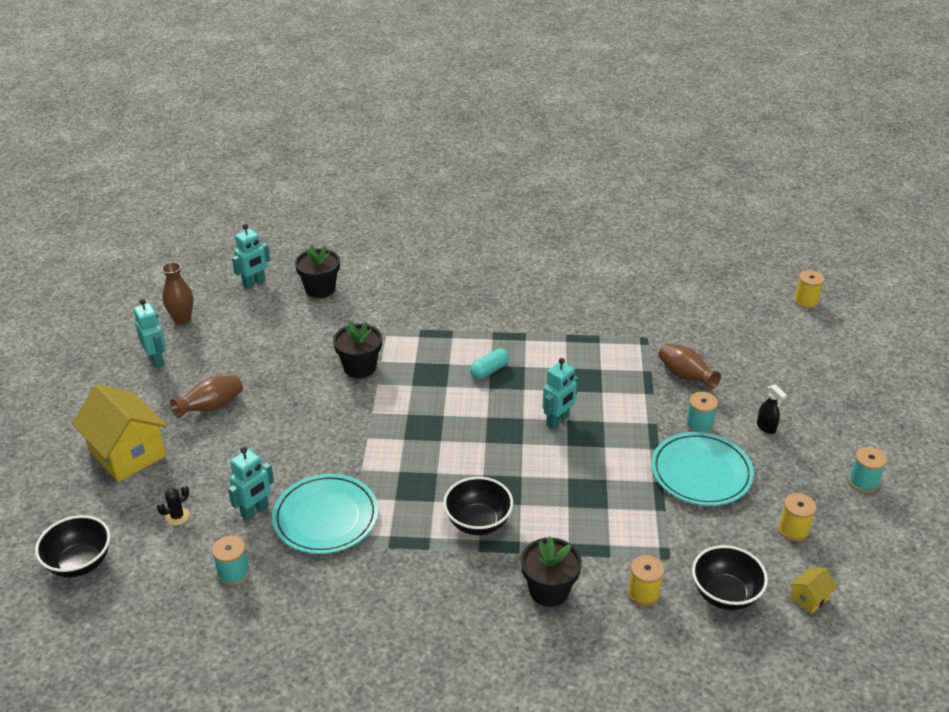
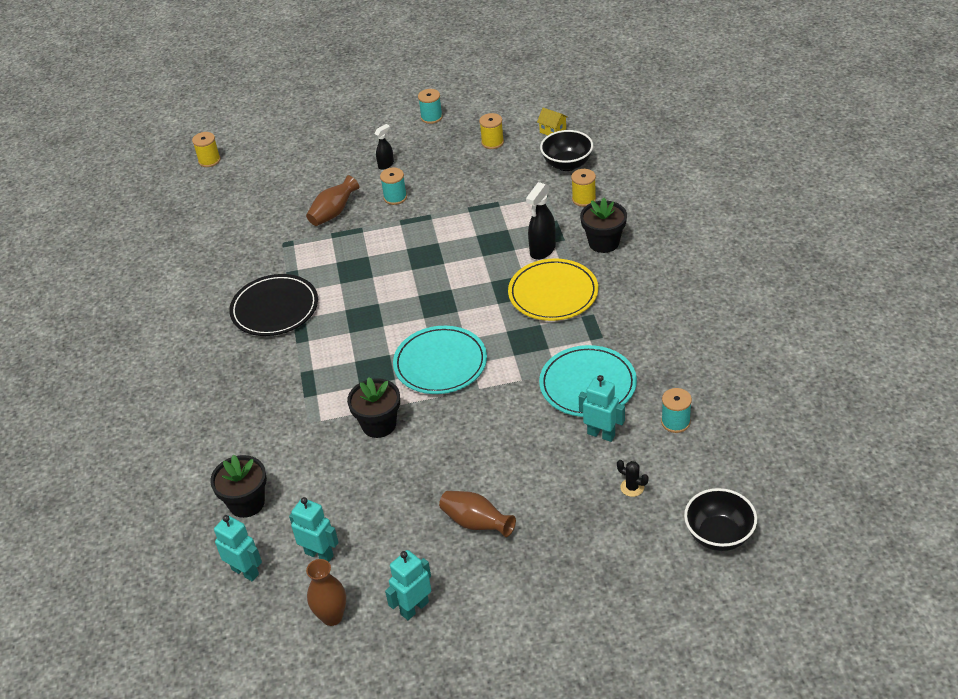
camera: 100 degrees left, 5 degrees up
(127, 453) = (569, 565): yellow house -> none
(478, 522) = (553, 293): black bowl -> yellow plate
(489, 370) = (358, 331): turquoise capsule -> none
(546, 323) = (275, 309): none -> black plate
(557, 530) = (542, 250): none -> black spray bottle
(558, 421) = (415, 274): turquoise robot -> turquoise robot (319, 554)
(701, 472) = (449, 189): turquoise plate -> turquoise plate (440, 363)

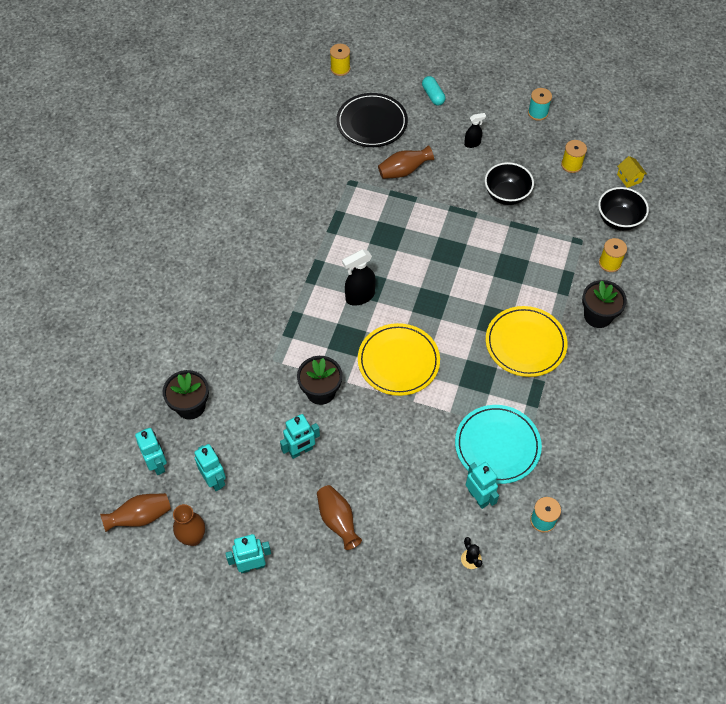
camera: 25 degrees right, 15 degrees up
(259, 628) = (140, 517): none -> brown vase
(275, 309) = (307, 241): black plate -> black plate (372, 123)
(320, 144) = (433, 95): none -> turquoise capsule
(394, 483) = (301, 451): none -> turquoise robot
(395, 197) = (460, 181): turquoise spool -> none
(440, 363) = (398, 361): turquoise plate -> yellow plate
(542, 250) = (543, 296): black spray bottle -> black spray bottle (359, 296)
(718, 535) = (508, 641): black bowl -> black bowl (506, 195)

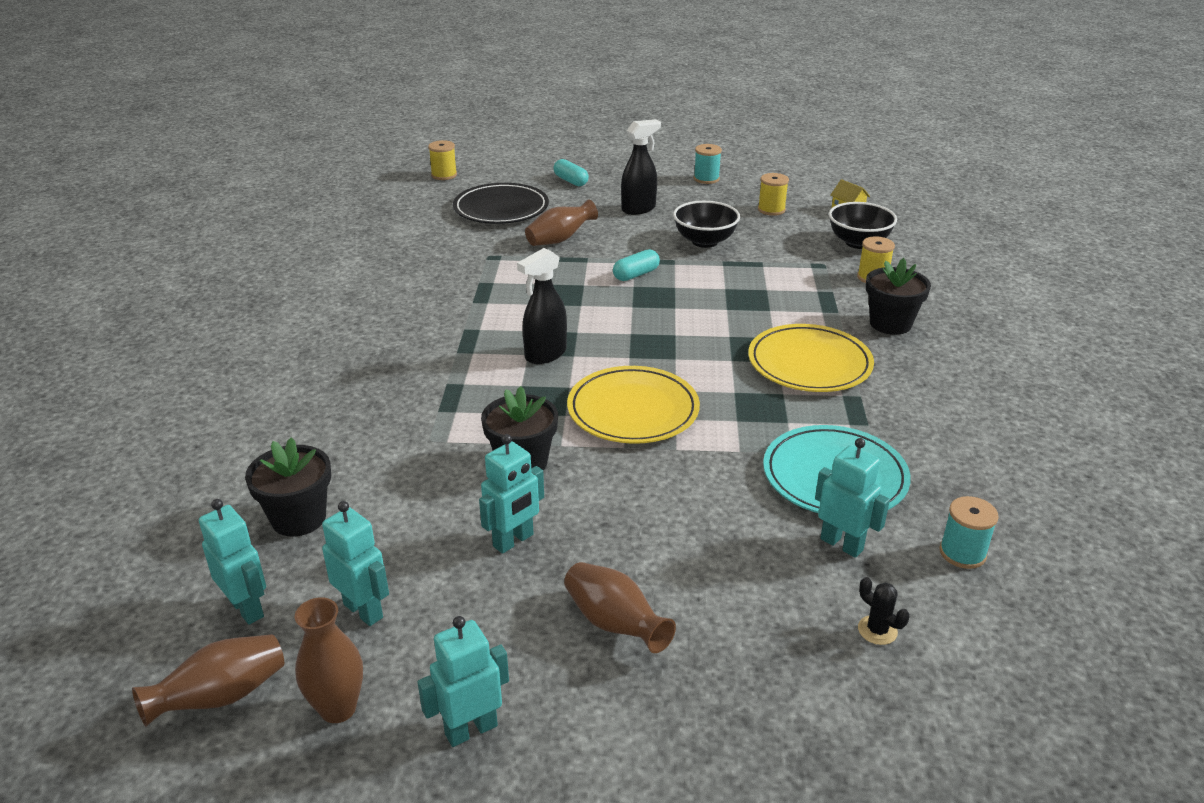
camera: 15 degrees left, 25 degrees down
(444, 224) = (636, 274): none -> turquoise capsule
(472, 143) = (639, 209): black spray bottle -> black spray bottle, size x1.68

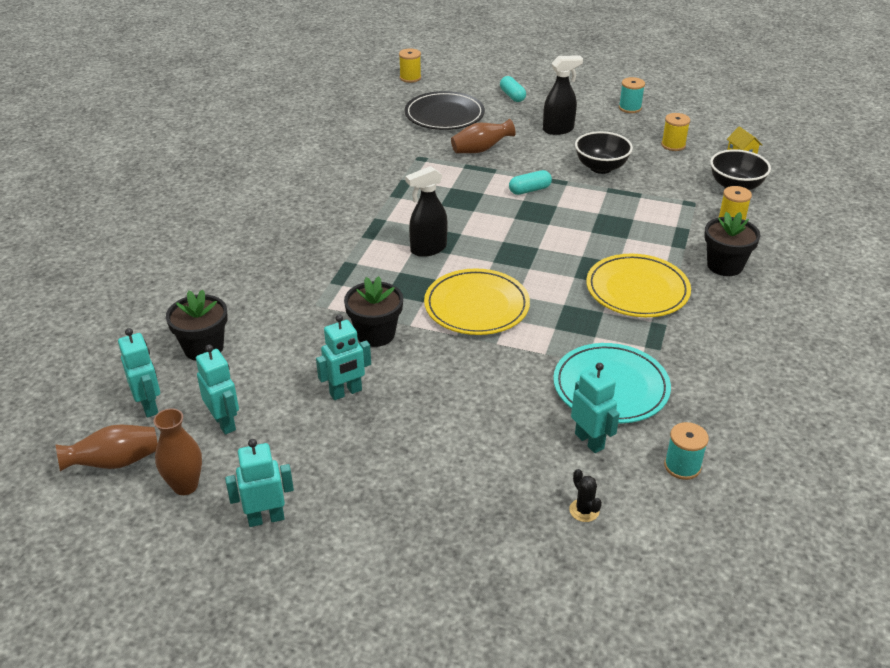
camera: 15 degrees right, 5 degrees up
(614, 624) = (393, 466): brown vase -> none

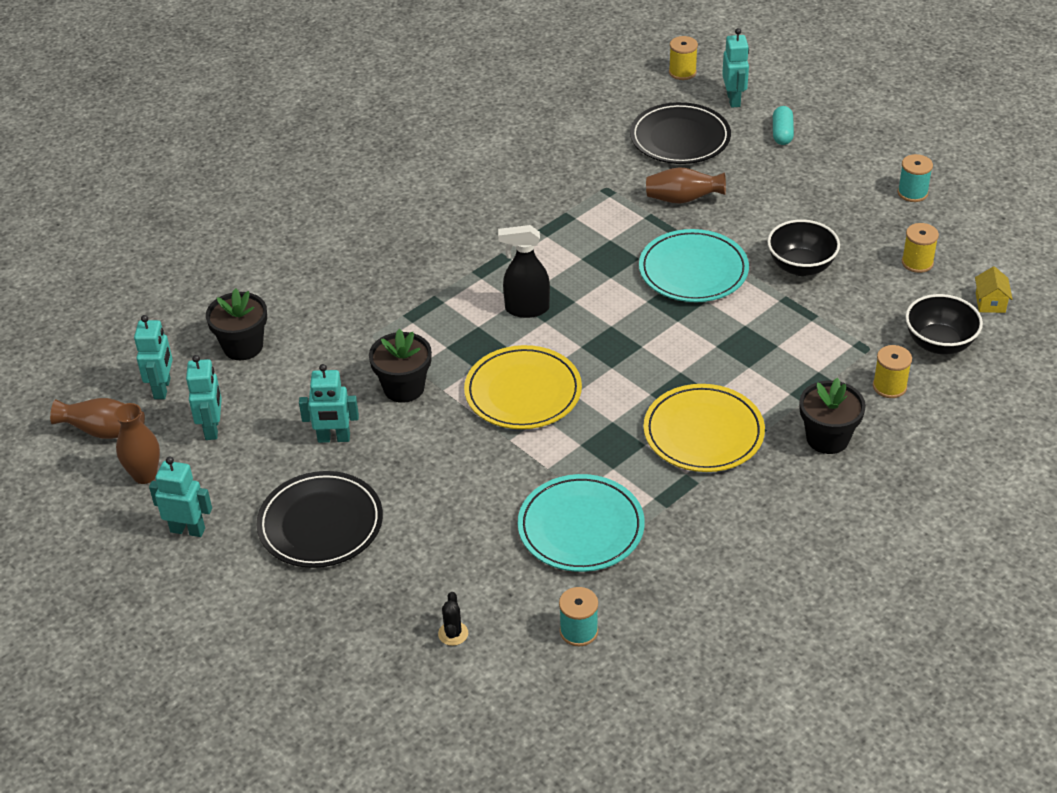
camera: 30 degrees right, 5 degrees up
(390, 465) = (320, 524): none -> black plate
(529, 190) = (693, 270): turquoise capsule -> turquoise plate
(558, 130) = (796, 198): black spray bottle -> none
(589, 441) = (514, 572): turquoise robot -> turquoise robot (733, 100)

